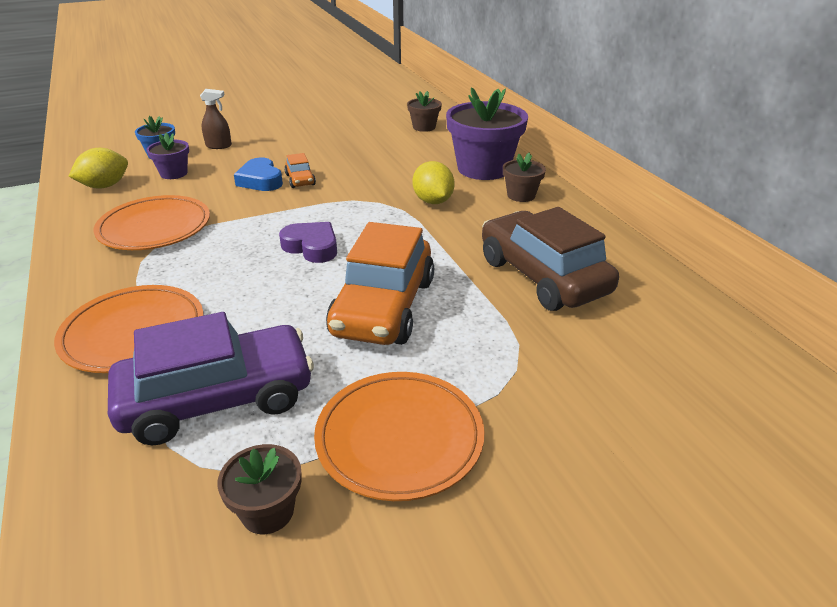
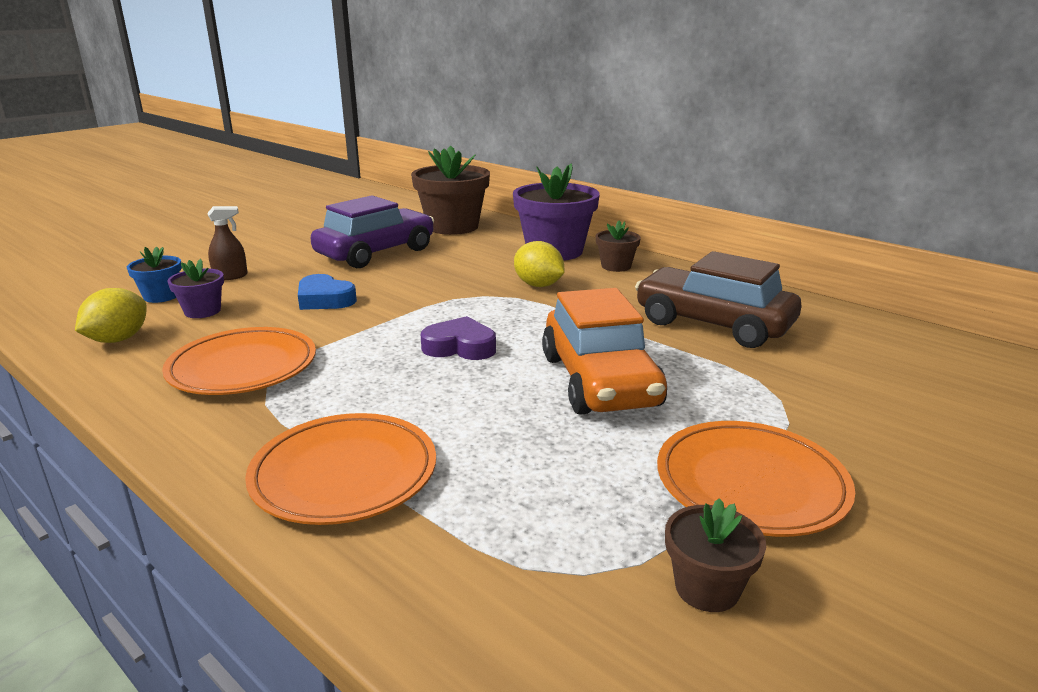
camera: 25 degrees left, 10 degrees down
(218, 399) = (526, 506): purple car -> purple car (376, 253)
(300, 180) = (372, 291): orange car -> none
(424, 127) = (453, 227): brown flower pot -> brown flower pot, size x2.01

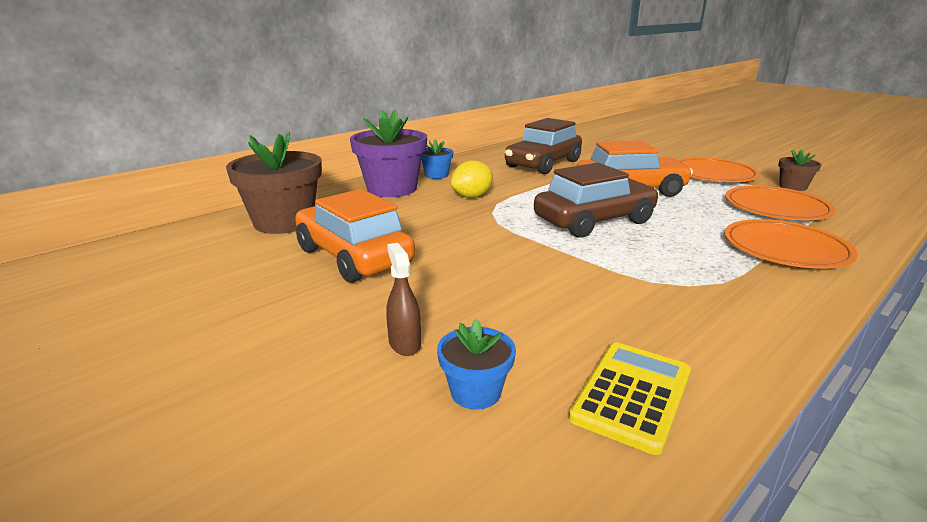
camera: 85 degrees left, 0 degrees up
(118, 339) = (632, 395): yellow lemon -> yellow calculator
(202, 311) = (532, 345): purple flower pot -> none
(243, 367) = (666, 299): orange plate -> orange plate (776, 208)
(324, 299) = (496, 274): blue heart -> none
(376, 253) = (353, 256): purple car -> orange car
(460, 347) = (594, 221): purple heart -> brown car
(616, 266) = (436, 175): brown flower pot -> blue flower pot

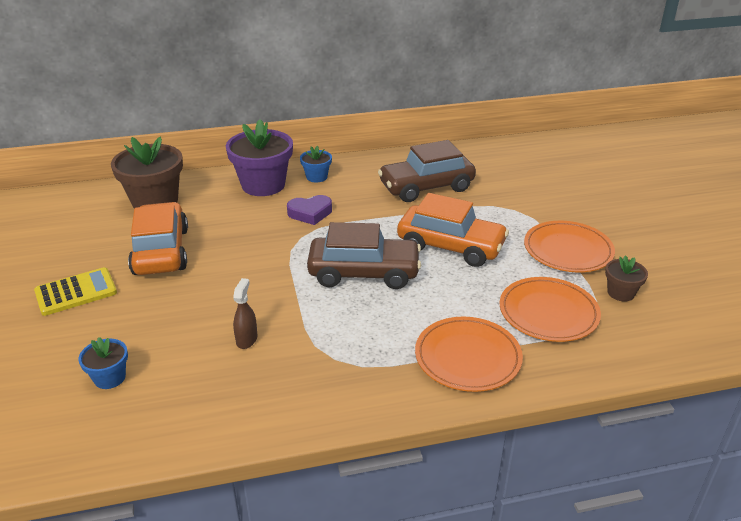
camera: 30 degrees right, 10 degrees up
(404, 343) = (113, 332): brown spray bottle -> brown spray bottle (247, 339)
(472, 196) = (310, 213): yellow lemon -> purple heart
(632, 395) = (179, 415): yellow calculator -> yellow calculator (76, 292)

